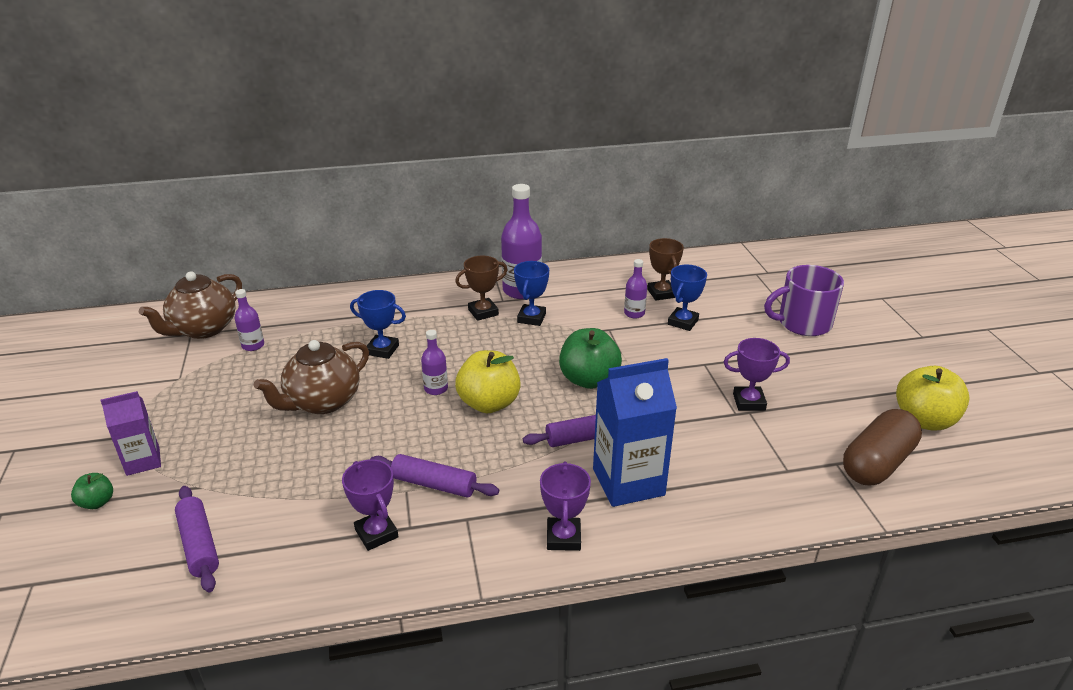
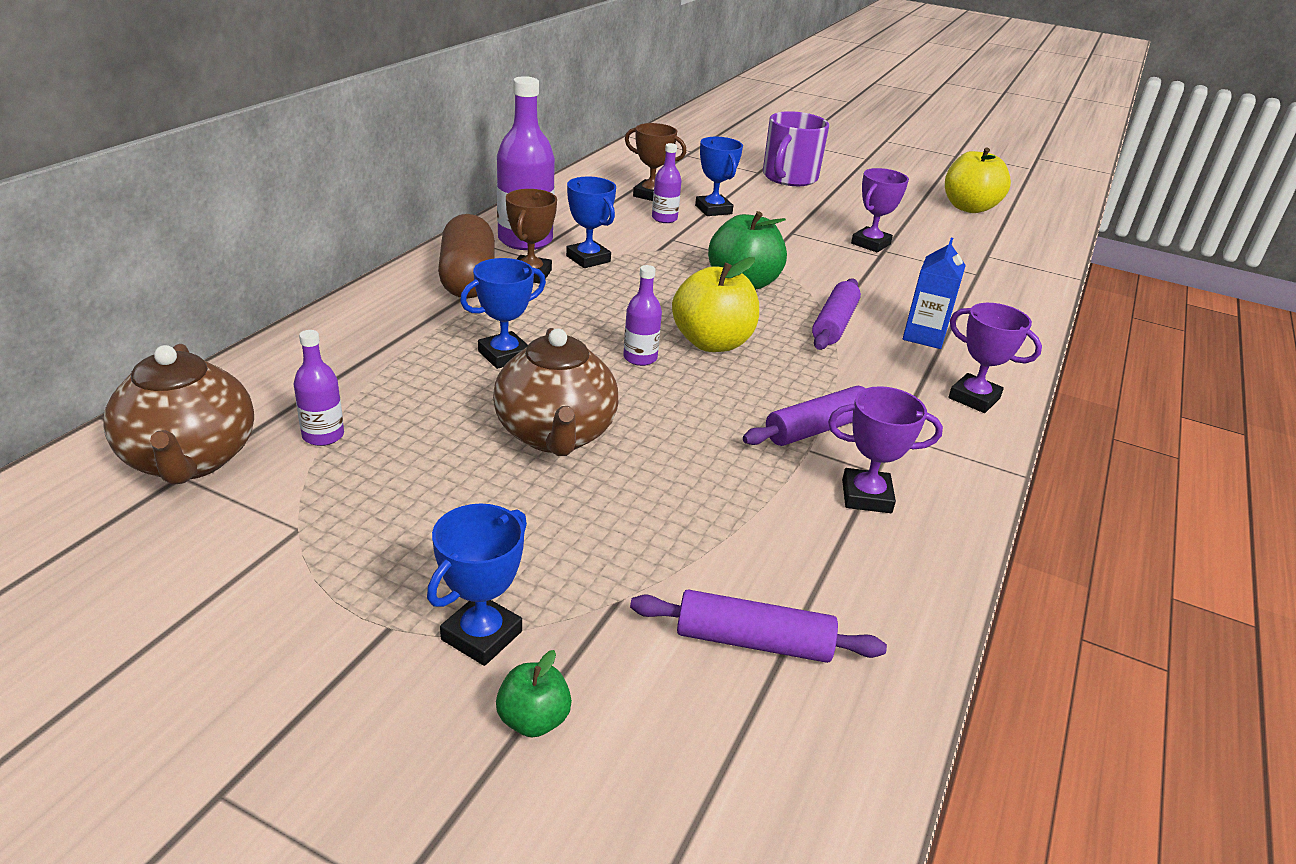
camera: 55 degrees left, 0 degrees up
(143, 461) = (481, 635): purple carton -> blue trophy
(628, 482) = (924, 336): blue carton -> blue carton, size x0.59
(877, 463) = (1002, 244): brown capsule -> brown capsule (467, 279)

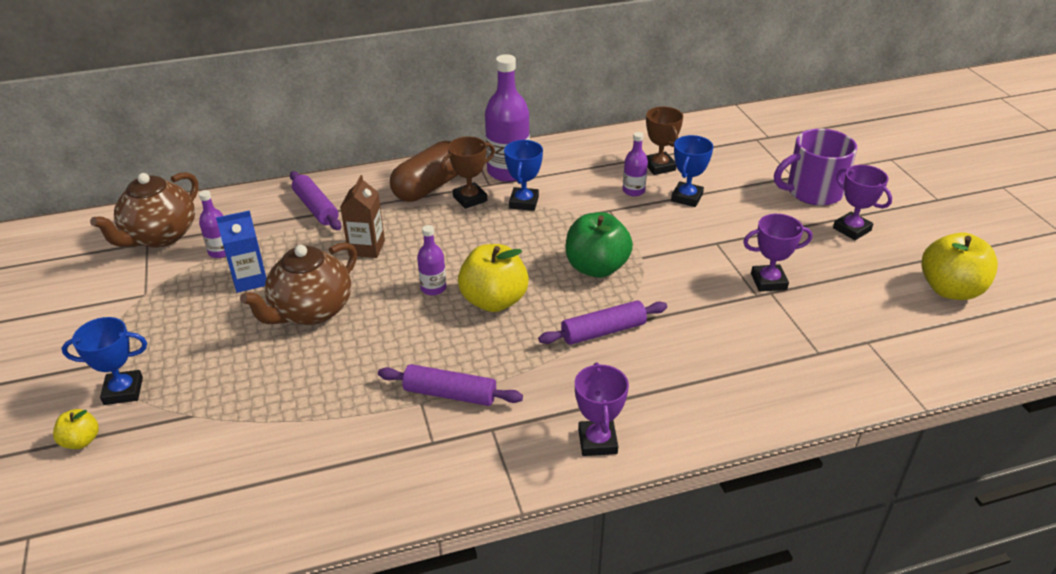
camera: 50 degrees right, 5 degrees up
(504, 355) = (366, 248): blue trophy -> brown carton
(533, 720) = (81, 441): green apple -> yellow apple
(753, 641) = (205, 479): purple rolling pin -> purple rolling pin (316, 208)
(866, 496) = (398, 452): purple trophy -> purple trophy (852, 229)
(924, 336) = (656, 377): blue carton -> blue carton (250, 280)

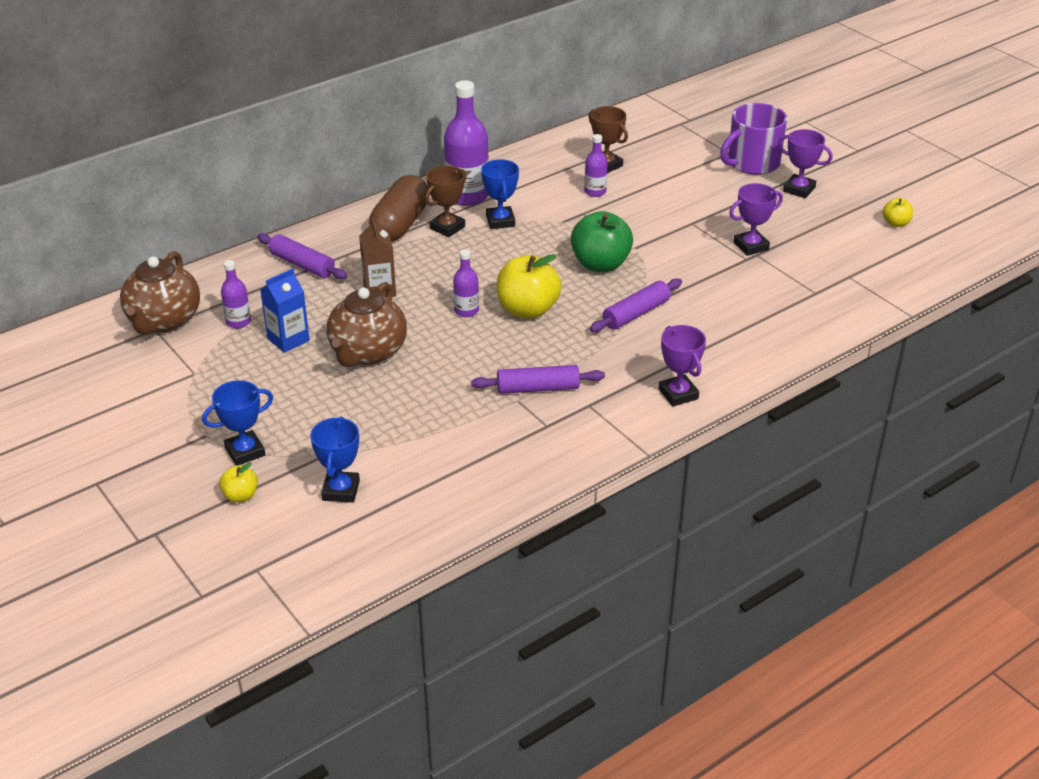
camera: 20 degrees left, 0 degrees up
(687, 197) = (646, 189): blue trophy -> blue trophy (341, 490)
(950, 290) = (895, 223): yellow apple -> yellow apple, size x0.50

